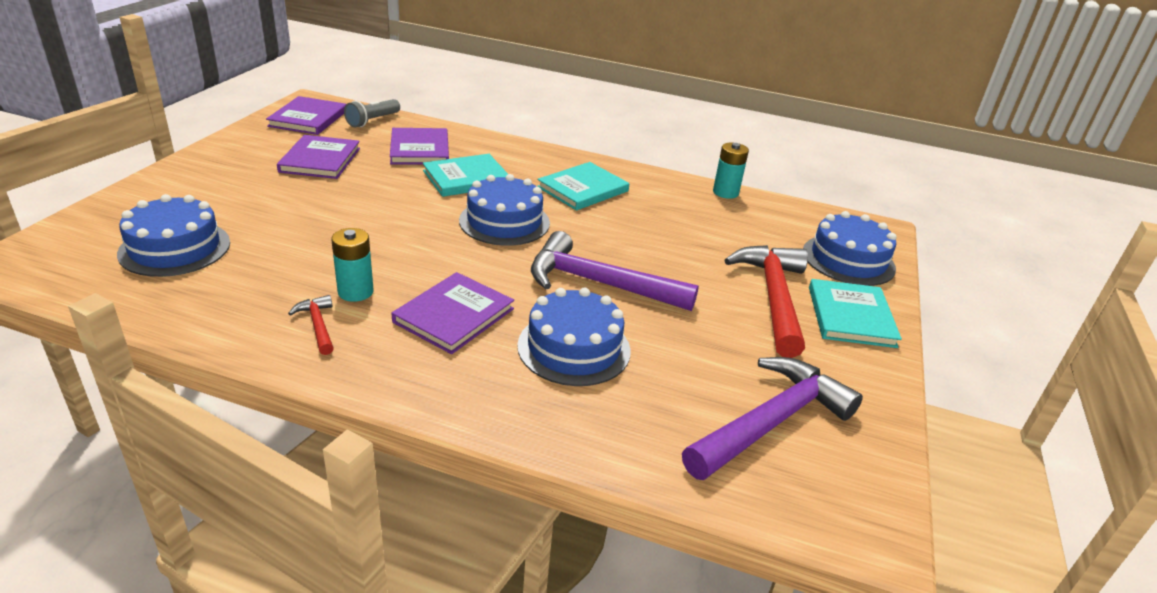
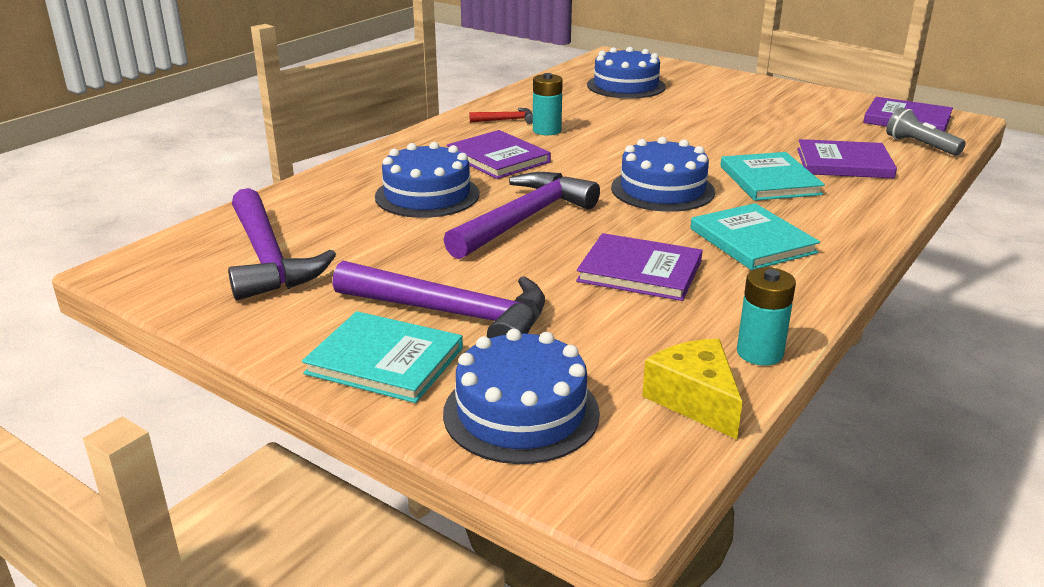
camera: 110 degrees right, 5 degrees down
(320, 160) = (797, 123): purple book -> purple book (640, 271)
(773, 297) = (453, 314): red hammer -> purple hammer
(786, 211) = (695, 400): none -> yellow cheese

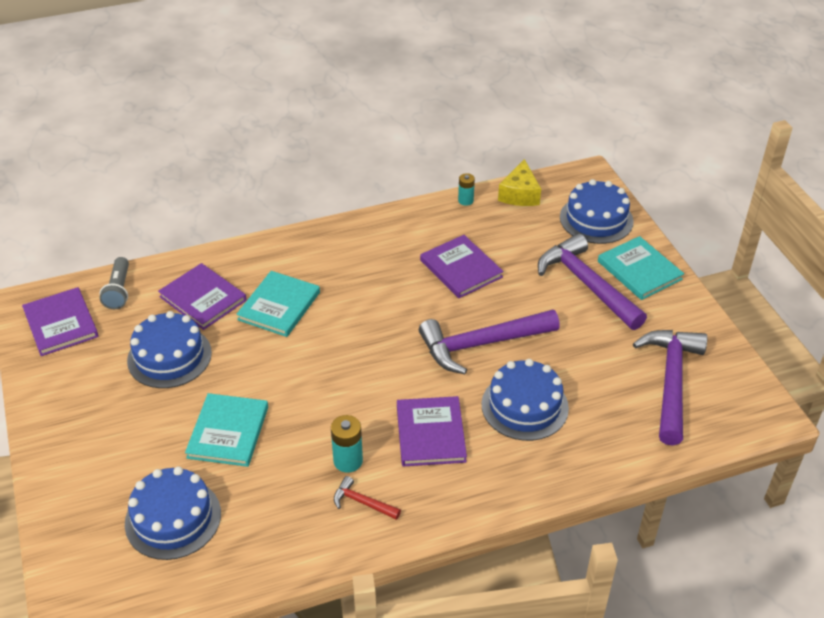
camera: 145 degrees left, 15 degrees up
(662, 189) = (359, 331): blue cake -> blue cake (169, 356)
(752, 241) = (371, 261): turquoise book -> turquoise book (228, 432)
(759, 353) = (465, 200): turquoise battery -> turquoise battery, size x0.67

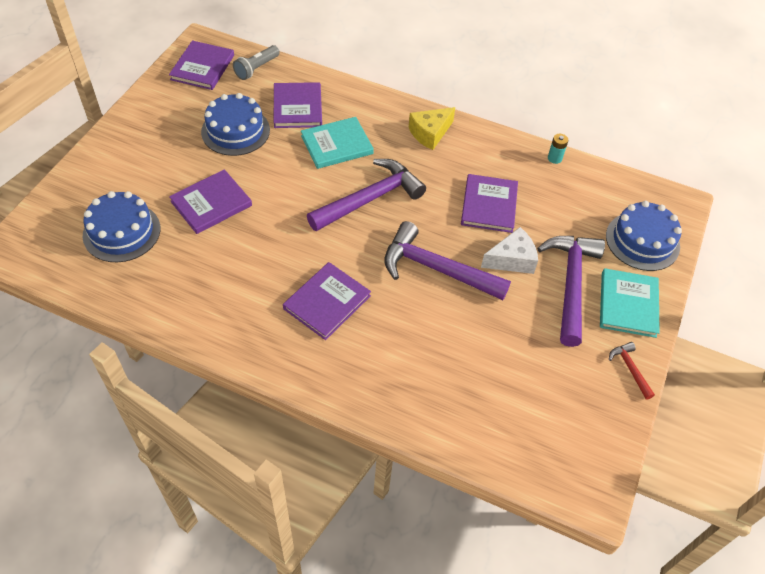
camera: 40 degrees right, 10 degrees up
(228, 432) = (211, 203): turquoise book -> purple book
(348, 461) = (255, 278): turquoise battery -> none
(362, 502) = (231, 311): red hammer -> red hammer (630, 369)
(520, 194) = (603, 181): yellow cheese -> yellow cheese (430, 133)
(524, 406) = (412, 335): blue cake -> none
(526, 297) = (512, 259): none -> white cheese
(671, 381) = (544, 405): purple hammer -> purple hammer (370, 199)

